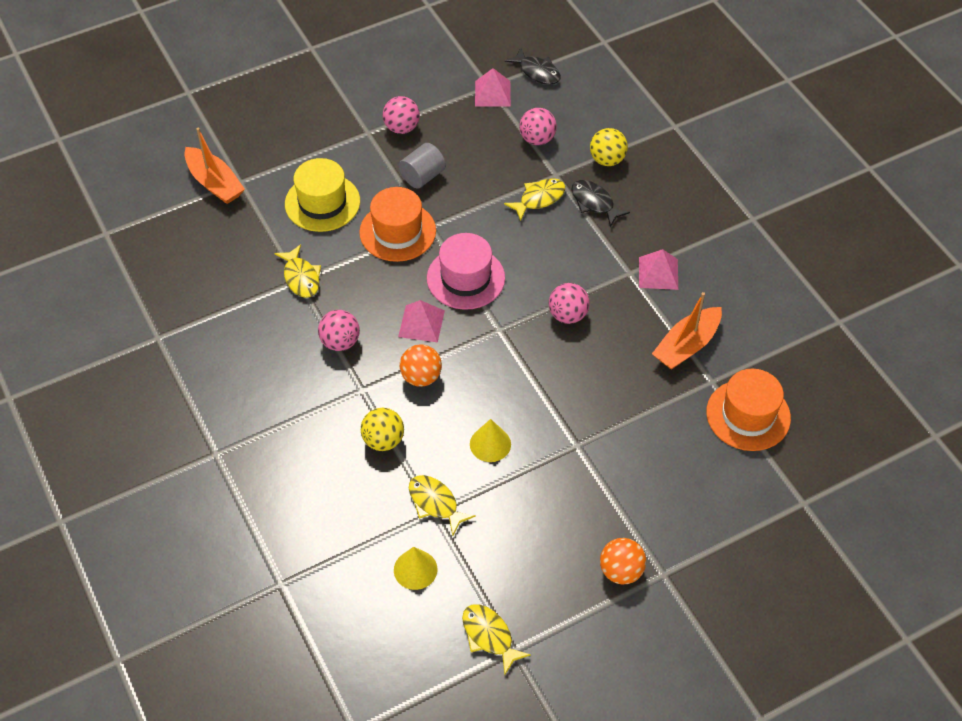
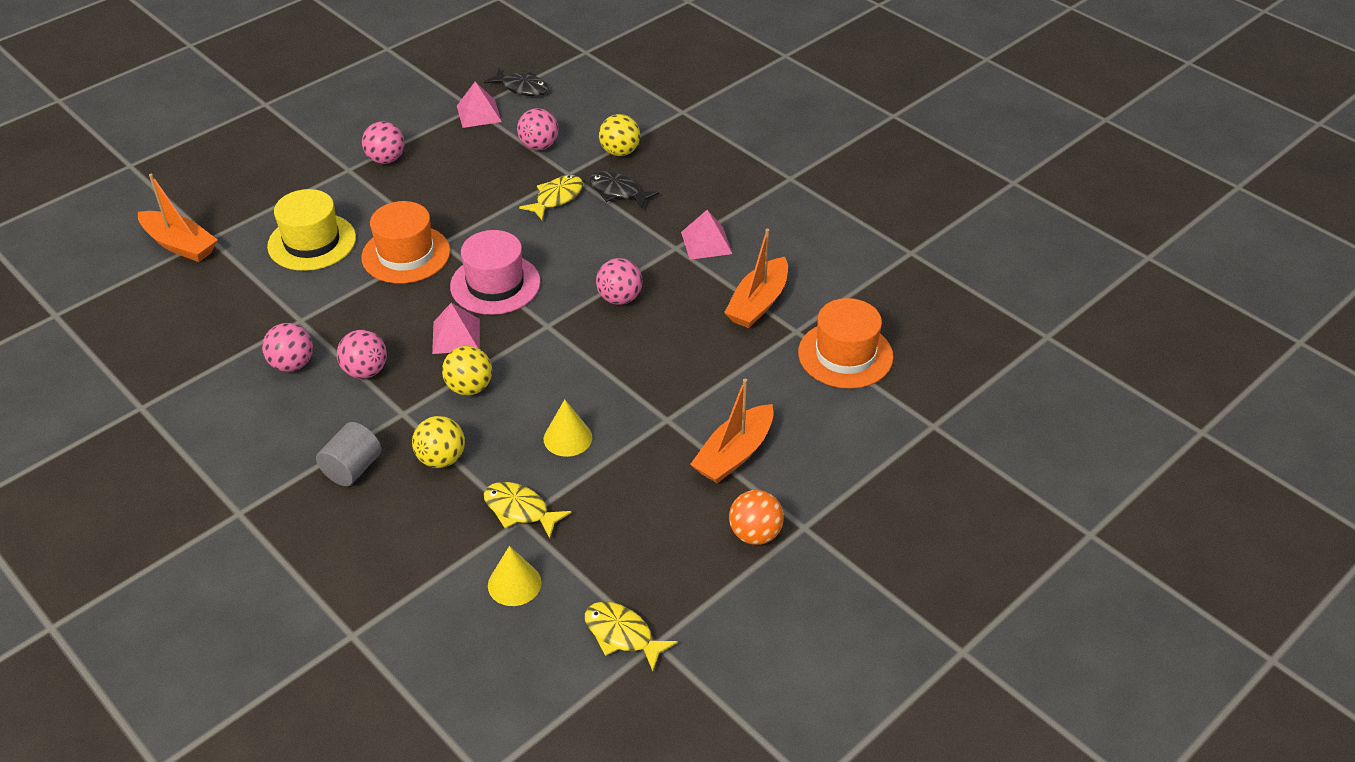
camera: 15 degrees left, 10 degrees down
(283, 322) = (292, 364): none -> pink ball
(301, 277) = (303, 317): yellow fish -> none
(421, 377) = (469, 388): orange ball -> yellow ball
(422, 176) = (421, 199): grey cylinder -> grey cylinder (352, 468)
(624, 491) = (734, 454): none -> orange boat

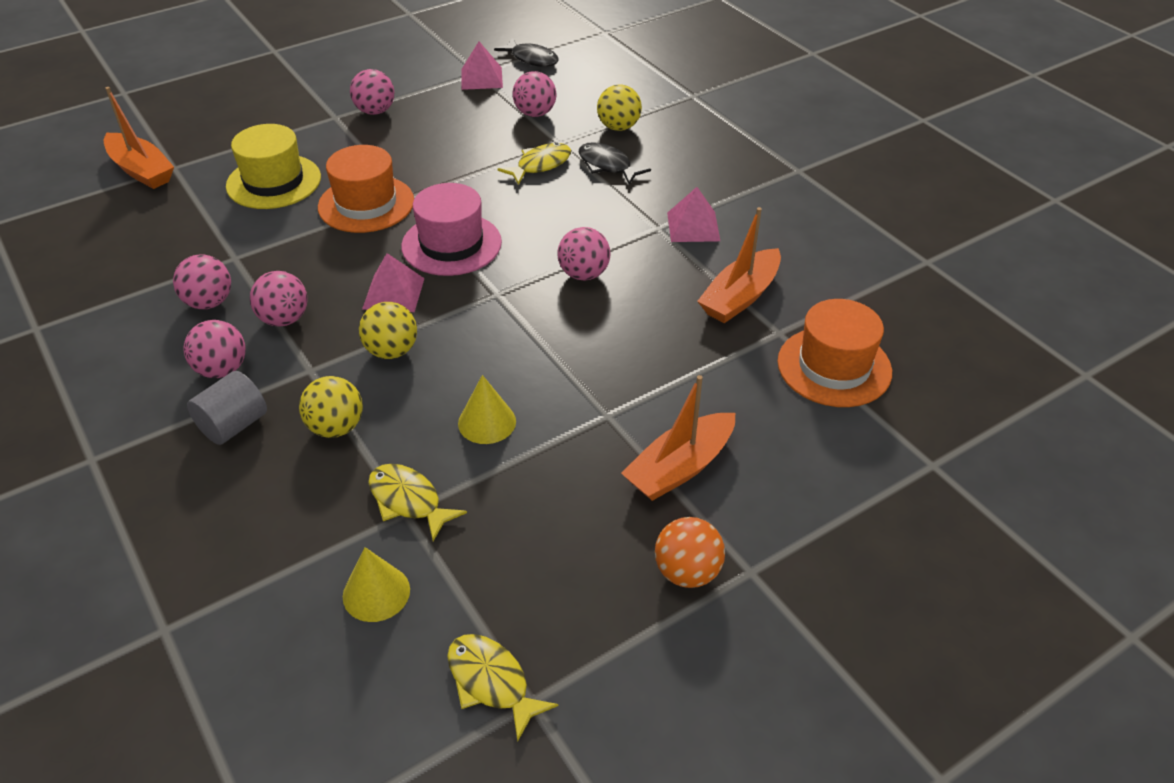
camera: 10 degrees right, 0 degrees up
(325, 422) = (222, 370): none -> pink ball

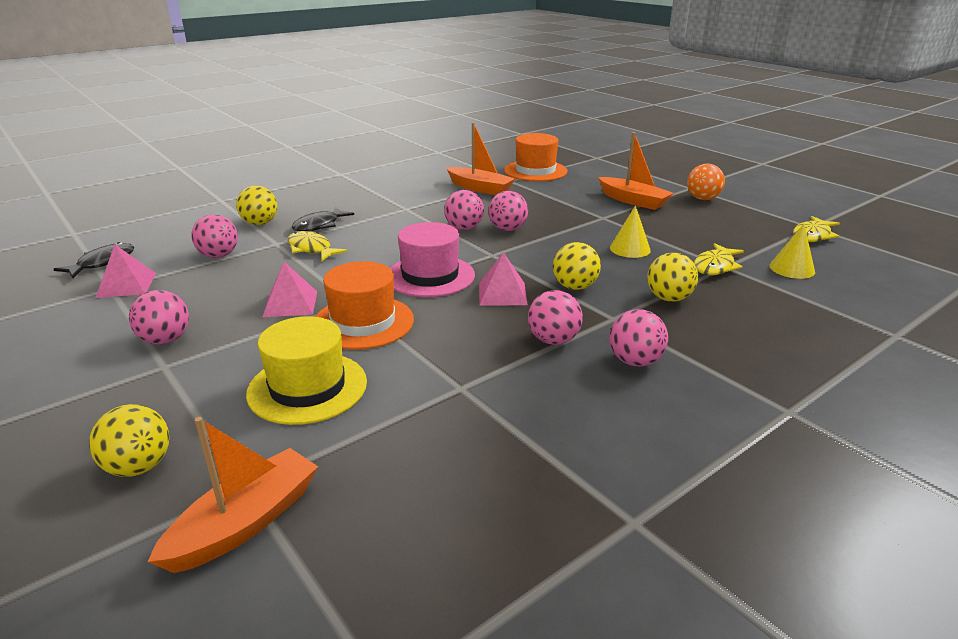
camera: 95 degrees left, 15 degrees down
(209, 302) = (542, 389): pink ball -> pink ball (507, 229)
(217, 127) = (139, 467): none -> yellow ball
(233, 425) = (696, 342): grey cylinder -> none
(693, 226) = (405, 199): pink pyramid -> pink pyramid (290, 303)

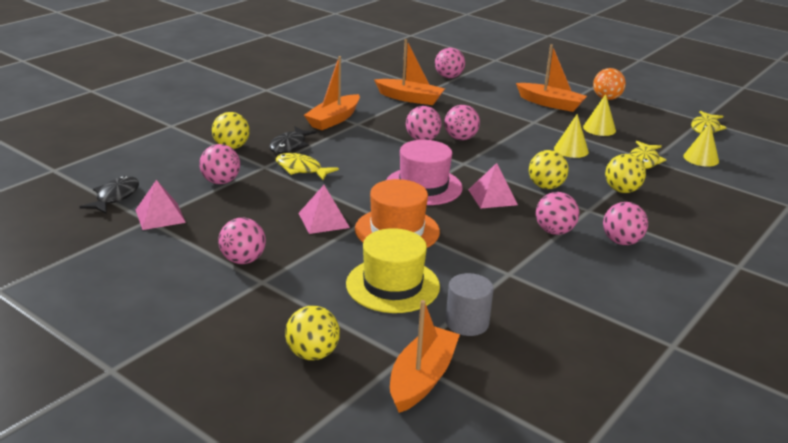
camera: 15 degrees left, 0 degrees up
(362, 449) = (467, 323): none -> grey cylinder
(385, 204) = (333, 119): none -> orange boat
(535, 171) = (448, 77): orange hat -> pink ball
(677, 228) = (599, 128): none -> yellow cone

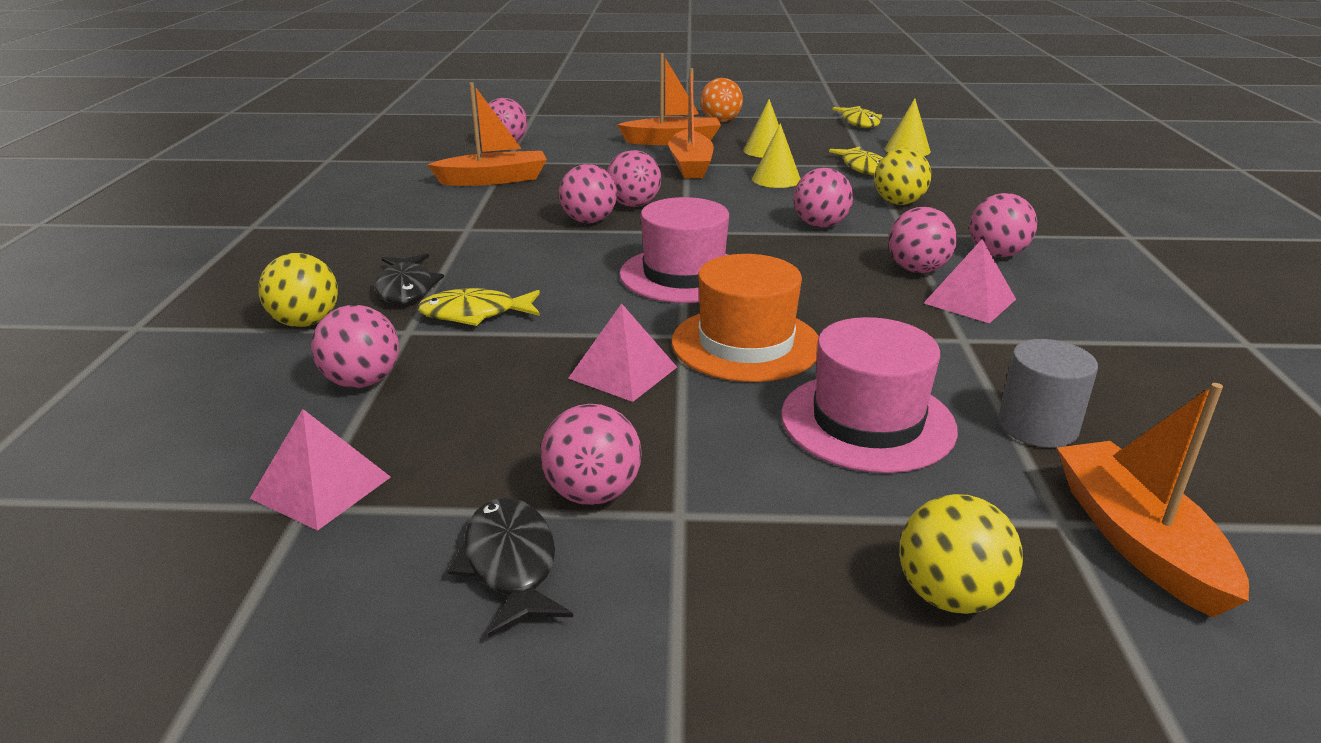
camera: 35 degrees left, 0 degrees up
(115, 197) = (170, 493): black fish -> black fish (510, 564)
(333, 119) = (424, 234): orange boat -> orange boat (690, 165)
(392, 285) = (867, 421): yellow hat -> pink hat
(492, 197) = (785, 257): pink pyramid -> pink pyramid (970, 301)
(546, 186) = (820, 225): yellow ball -> pink ball

